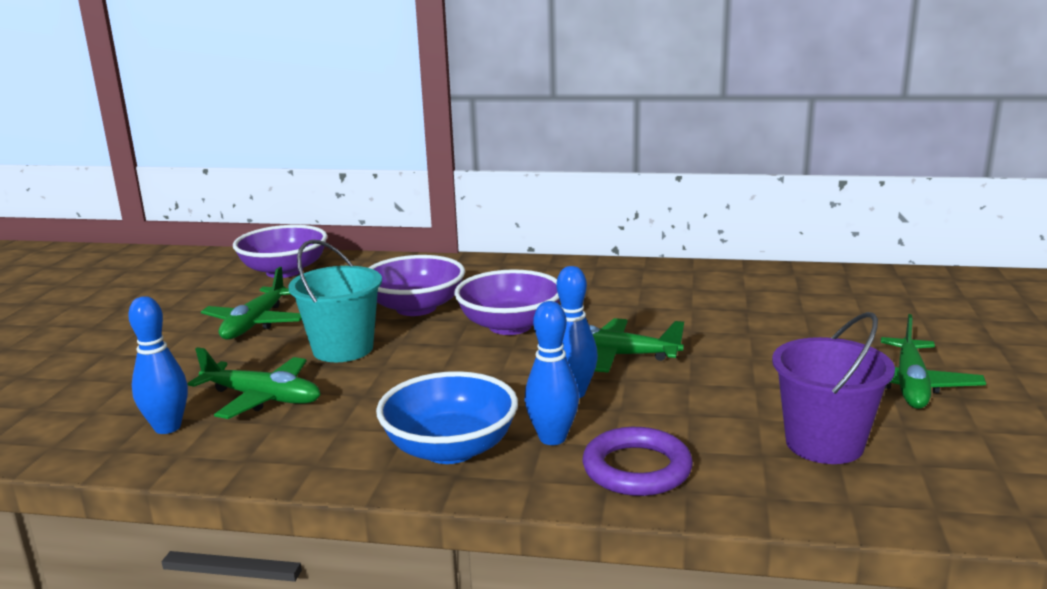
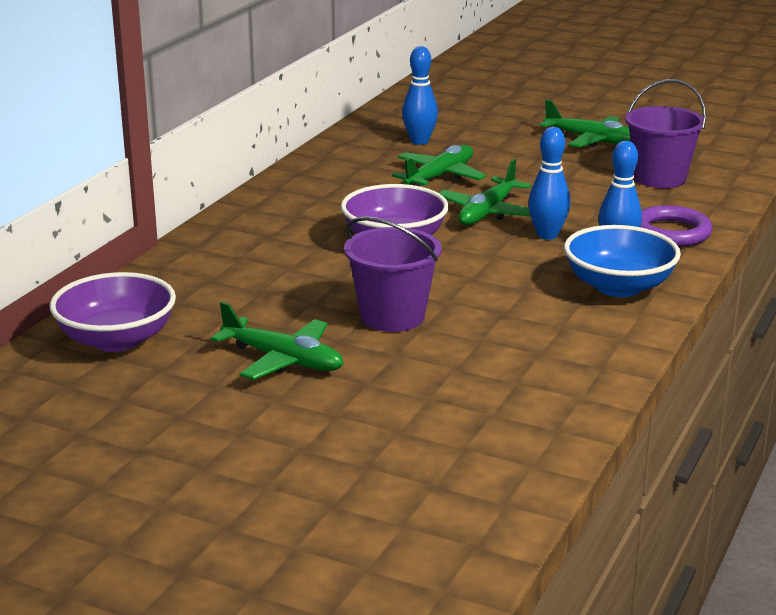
camera: 75 degrees left, 5 degrees up
(167, 427) = (522, 404): blue bowling pin -> blue bowling pin (419, 141)
(262, 398) = (483, 358): green plane -> green plane (439, 177)
(343, 349) = (392, 317): turquoise bucket -> purple bucket
(416, 308) = (311, 276): purple bowl -> none

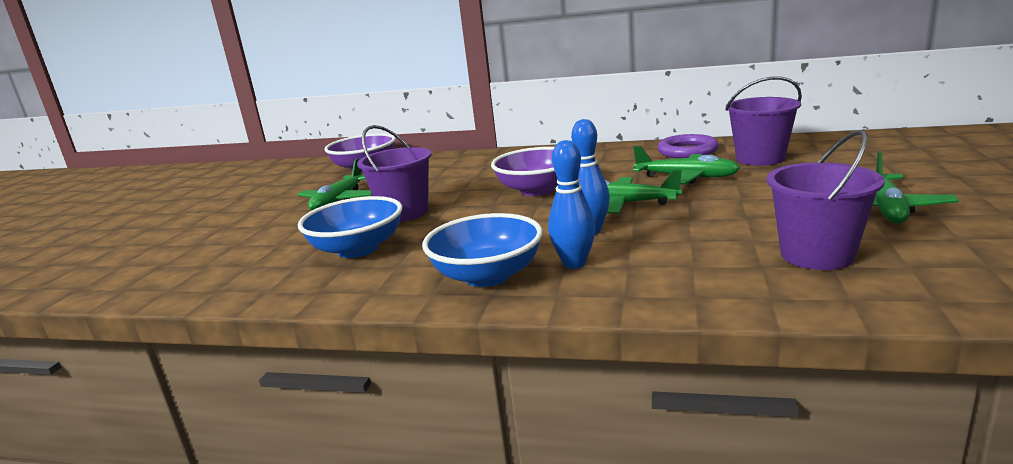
camera: 80 degrees right, 5 degrees down
(419, 141) = (760, 158): blue bowling pin -> purple bucket
(496, 346) = (358, 249): none -> blue bowl
(671, 232) = (649, 282): purple ring -> purple ring (687, 151)

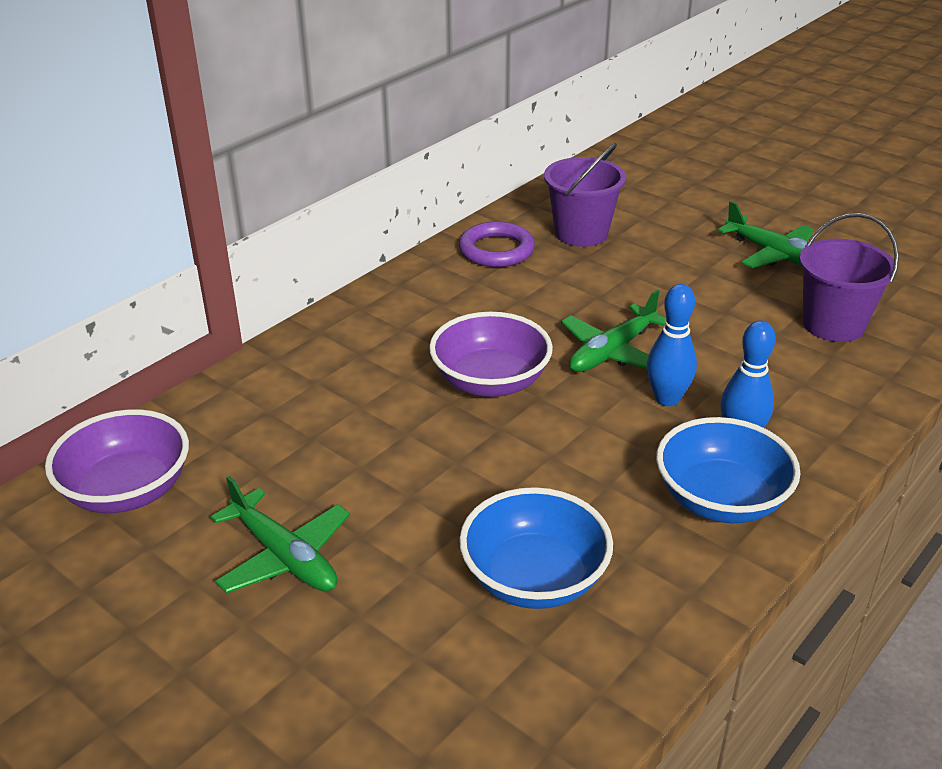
camera: 65 degrees left, 15 degrees up
(404, 213) = (436, 505): purple bucket -> none
(686, 177) = (581, 289): green plane -> none

